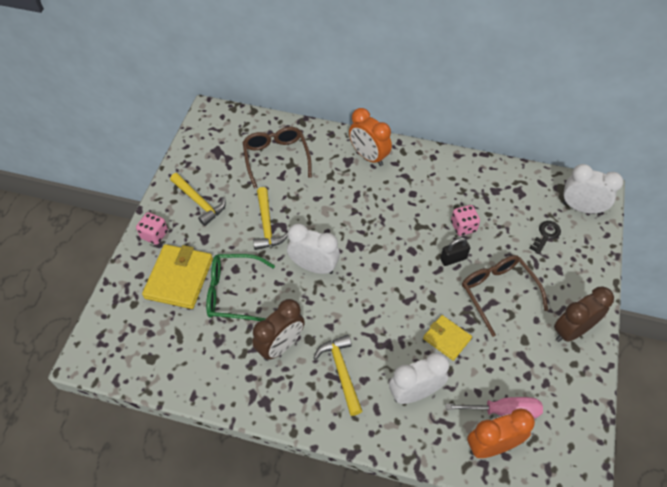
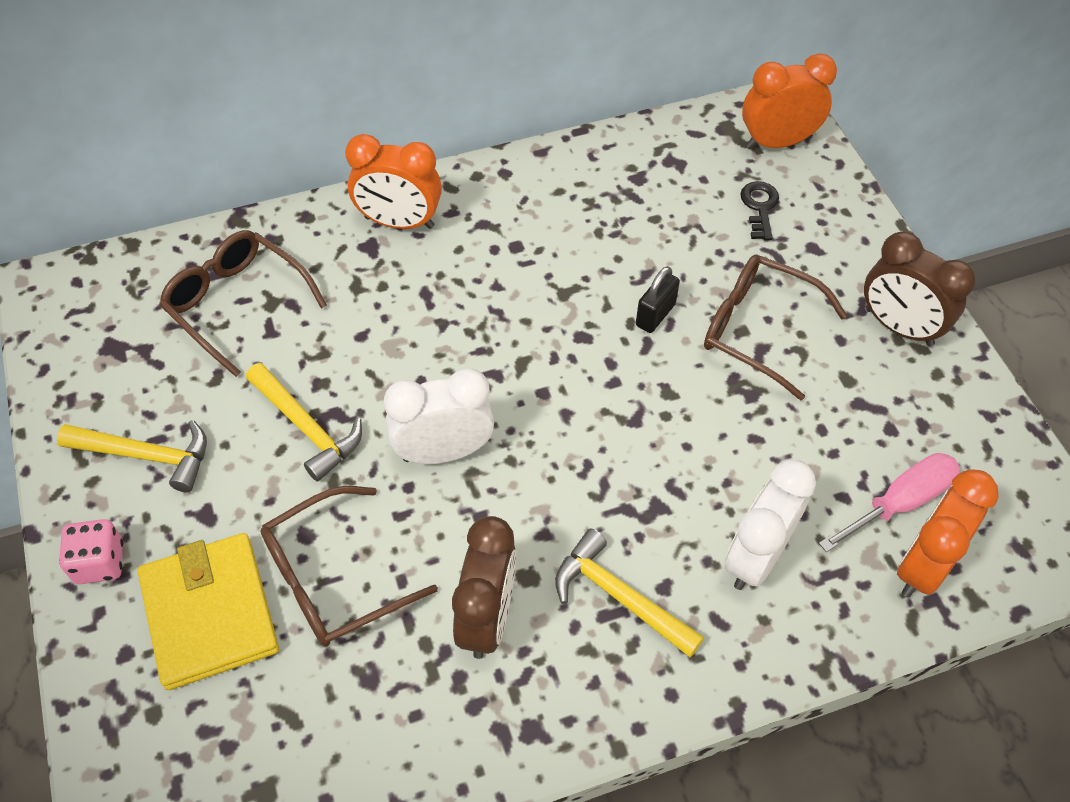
camera: 35 degrees left, 0 degrees up
(233, 293) = (333, 578): green glasses -> brown glasses
(446, 338) = (738, 443): yellow wallet -> none
(463, 227) = (633, 257): pink dice -> none
(572, 330) = (898, 327): brown clock -> brown clock turned 75 degrees counterclockwise
(581, 208) = (777, 142): white clock -> orange clock

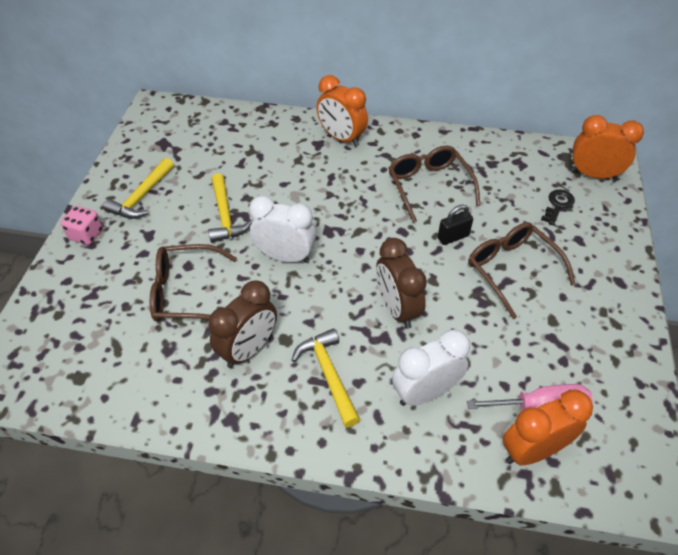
camera: 30 degrees right, 5 degrees down
(146, 456) = (142, 196): yellow hammer -> yellow hammer turned 75 degrees clockwise
(210, 613) = (117, 281): yellow wallet -> none
(237, 304) = (233, 146): brown glasses -> brown glasses (429, 186)
(898, 327) = (608, 305): brown clock -> brown clock (396, 309)

